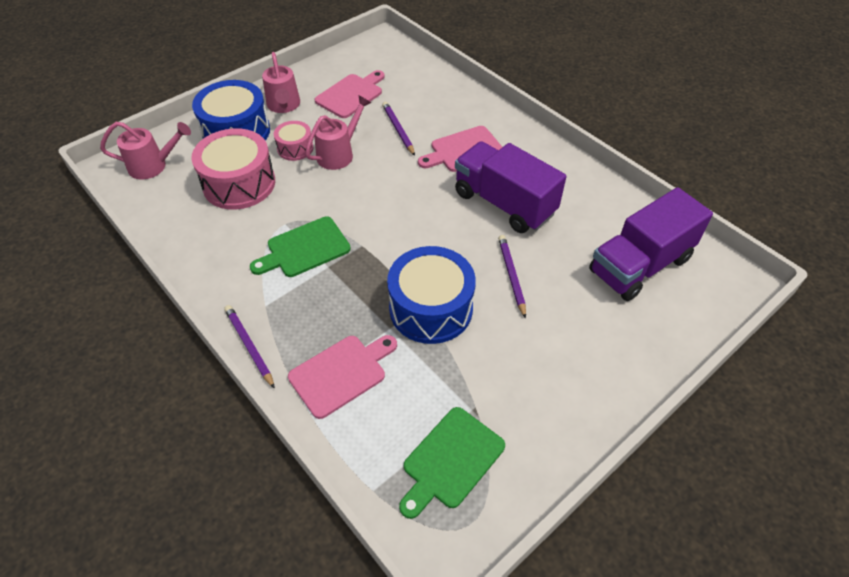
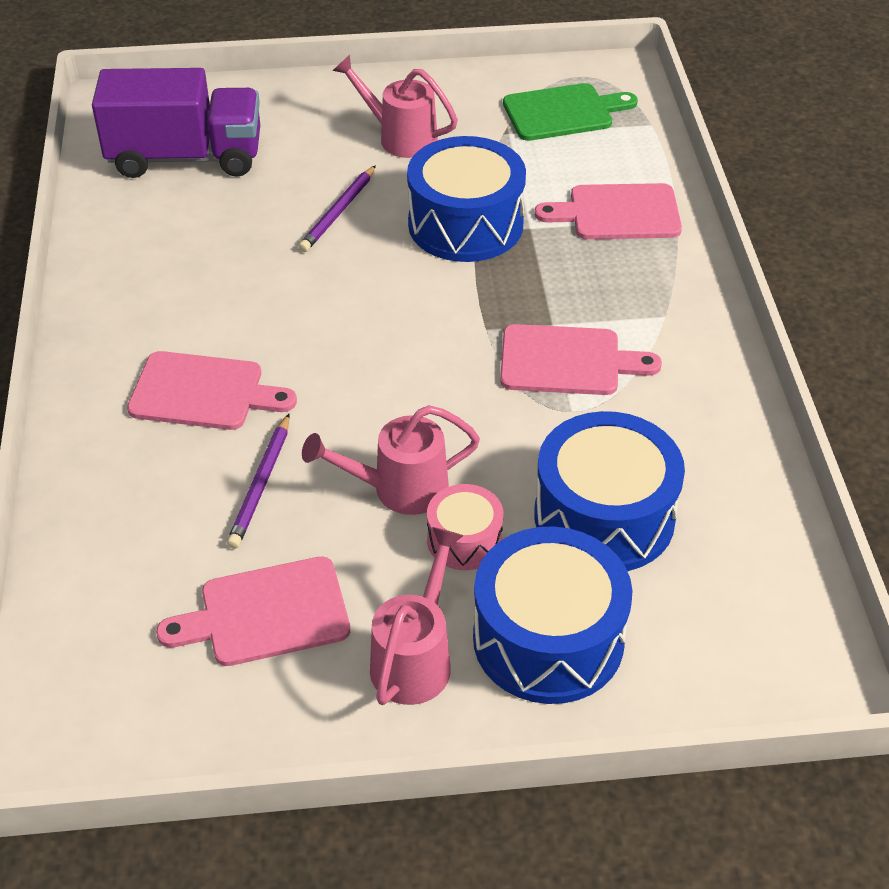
camera: 145 degrees left, 5 degrees down
(153, 166) = (744, 638): pink watering can -> pink watering can (400, 137)
(239, 183) = (604, 517): pink drum -> blue drum
(249, 346) = (709, 282): purple pencil -> none
(304, 249) = (567, 361): green cutting board -> pink cutting board
(504, 203) = (244, 290): purple truck -> none

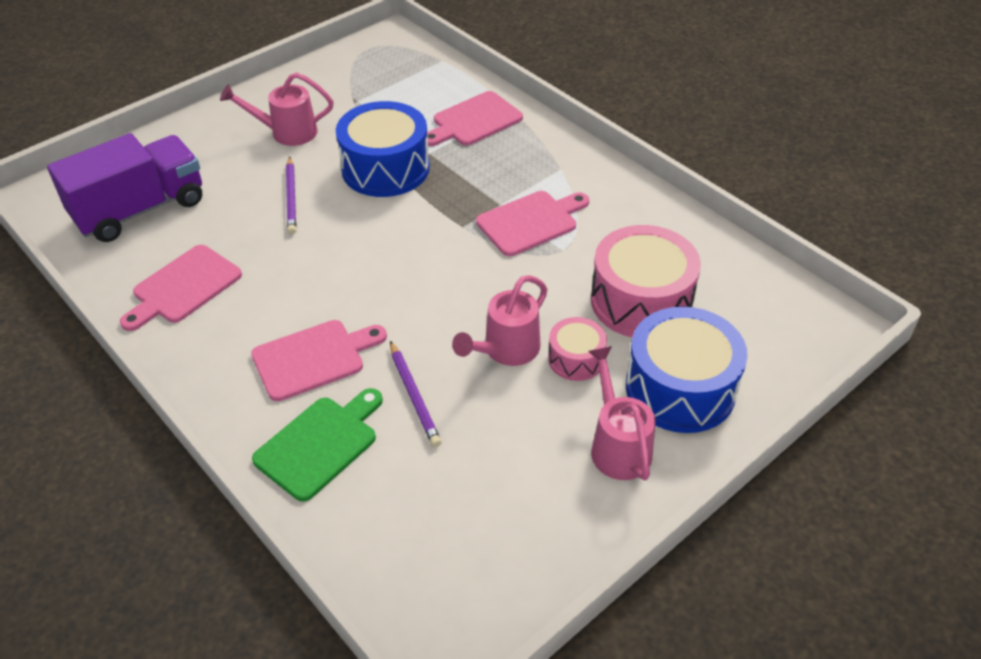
camera: 35 degrees left, 0 degrees up
(266, 613) = (500, 474): pink cutting board -> pink cutting board (183, 287)
(563, 112) = (380, 74): green cutting board -> green cutting board (320, 444)
(604, 517) = (641, 301): blue drum -> pink drum

